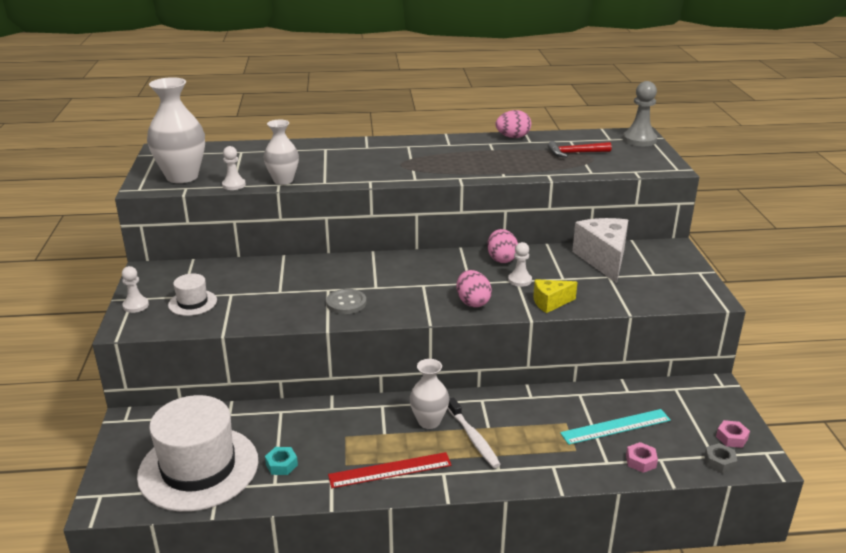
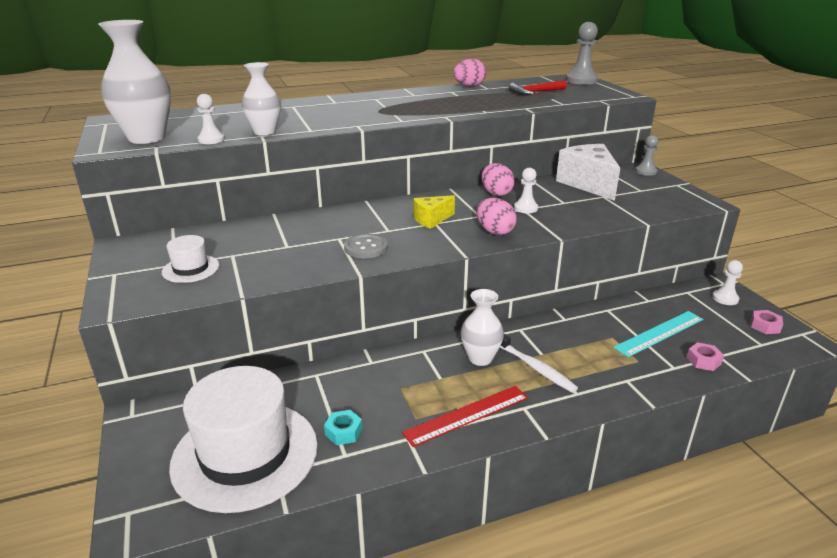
camera: 15 degrees left, 0 degrees up
(136, 305) = (121, 280): white pawn -> white pawn (725, 298)
(550, 303) = (568, 223): yellow cheese -> yellow cheese (431, 220)
(677, 251) = (646, 171): none -> grey pawn
(719, 462) = (771, 349): grey nut -> none

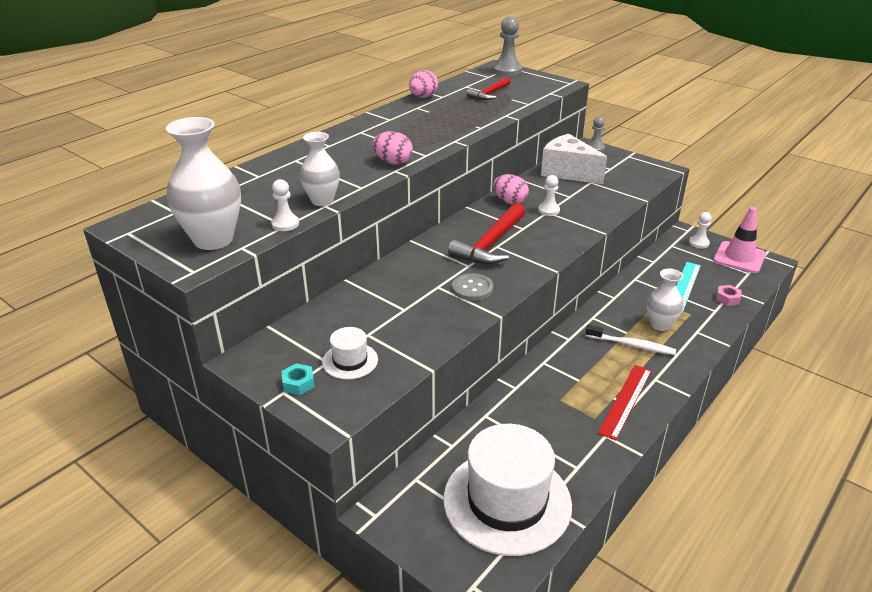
camera: 30 degrees left, 5 degrees up
(343, 432) = (557, 451): turquoise nut -> turquoise nut (298, 383)
(431, 220) = (490, 244): yellow cheese -> red hammer
(480, 358) = (590, 352): white vase -> white vase (660, 325)
(494, 231) = (551, 240): pink egg -> pink egg (393, 162)
(765, 326) = (739, 257): pink nut -> pink traffic cone

